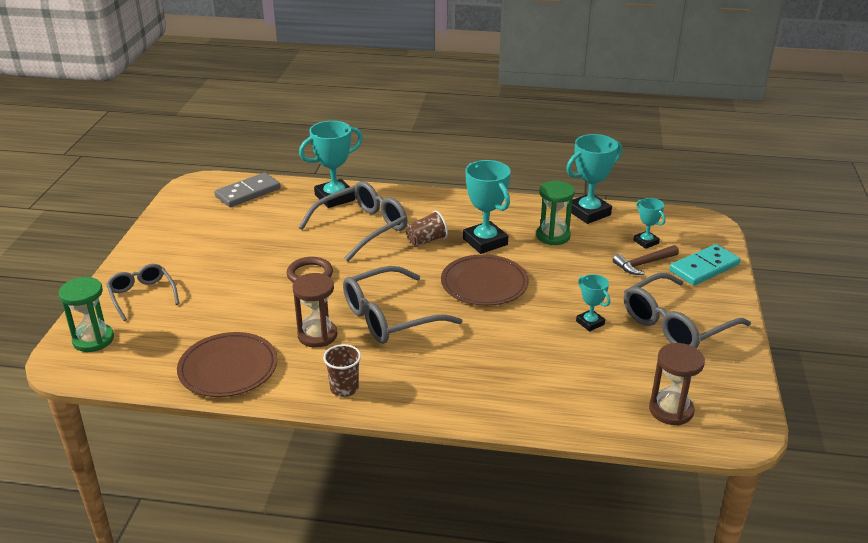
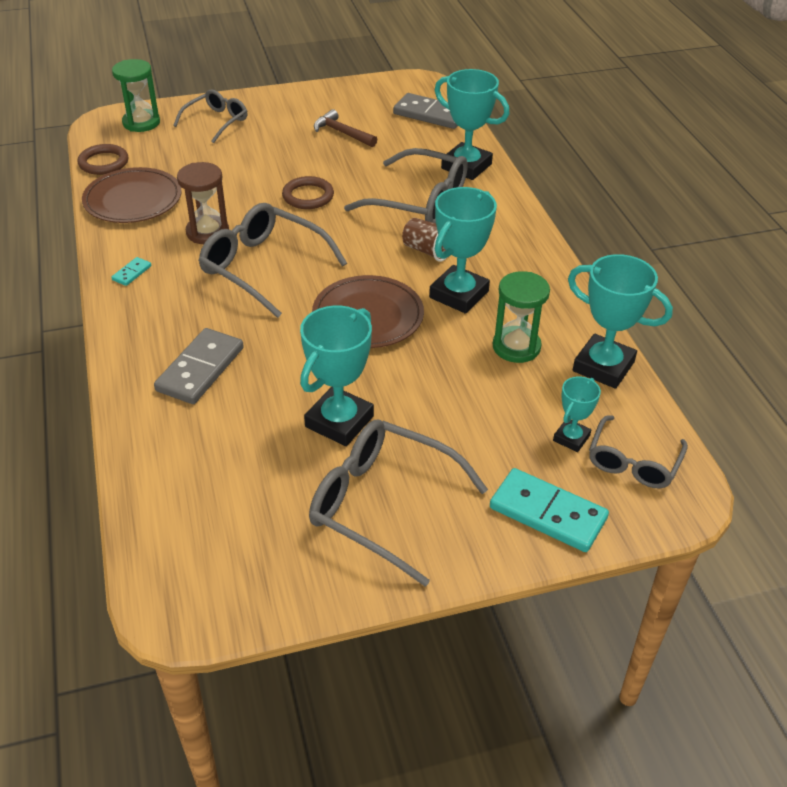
camera: 65 degrees right, 10 degrees up
(143, 376) = (103, 162): none -> brown ring
(344, 388) = (132, 273): brown cup -> turquoise domino
(498, 374) = (200, 369): none -> grey domino
(590, 323) = (339, 421): turquoise trophy -> turquoise trophy, size x1.83
(643, 264) = (510, 446): brown hammer -> brown hammer (342, 133)
(671, 410) = (194, 530): brown hourglass -> none
(674, 229) = (633, 462): none -> grey glasses

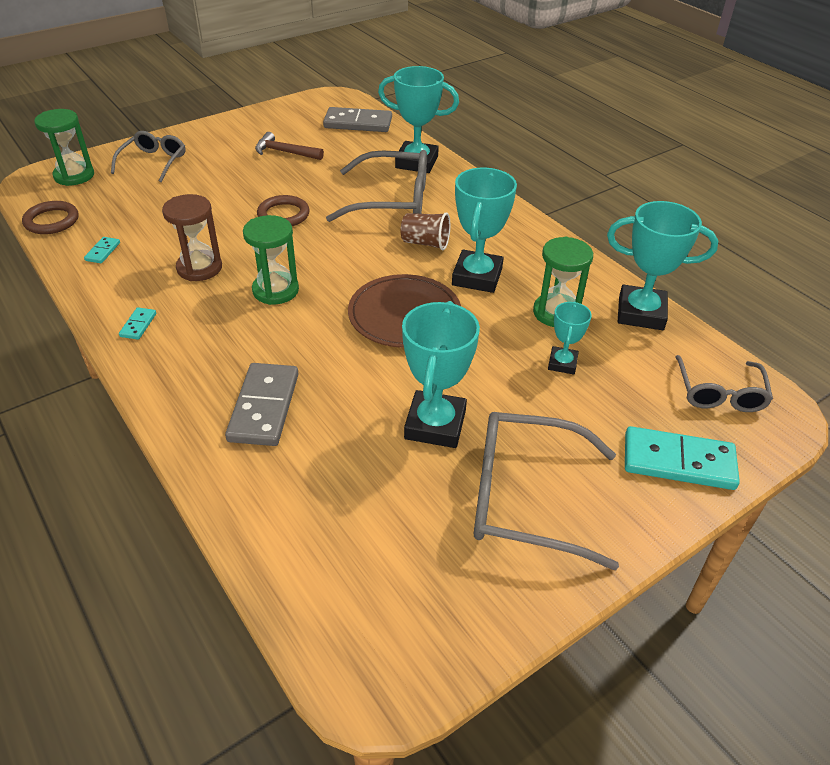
camera: 20 degrees left, 0 degrees up
(133, 200) = (102, 251): brown plate -> turquoise domino
(263, 267) = (275, 290): grey glasses -> green hourglass
(571, 438) = (654, 385): turquoise trophy -> turquoise trophy (562, 363)

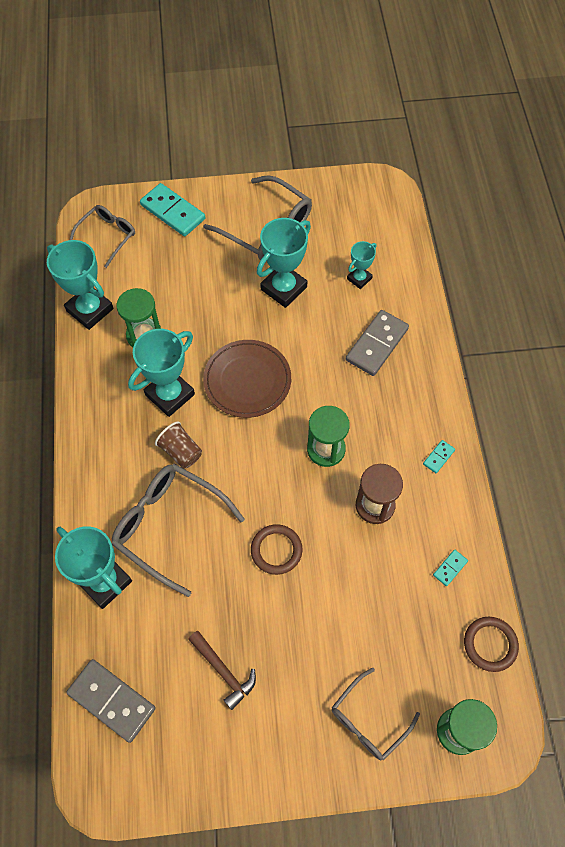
camera: 150 degrees left, 20 degrees up
(562, 363) = (177, 295): turquoise trophy -> turquoise trophy (359, 278)

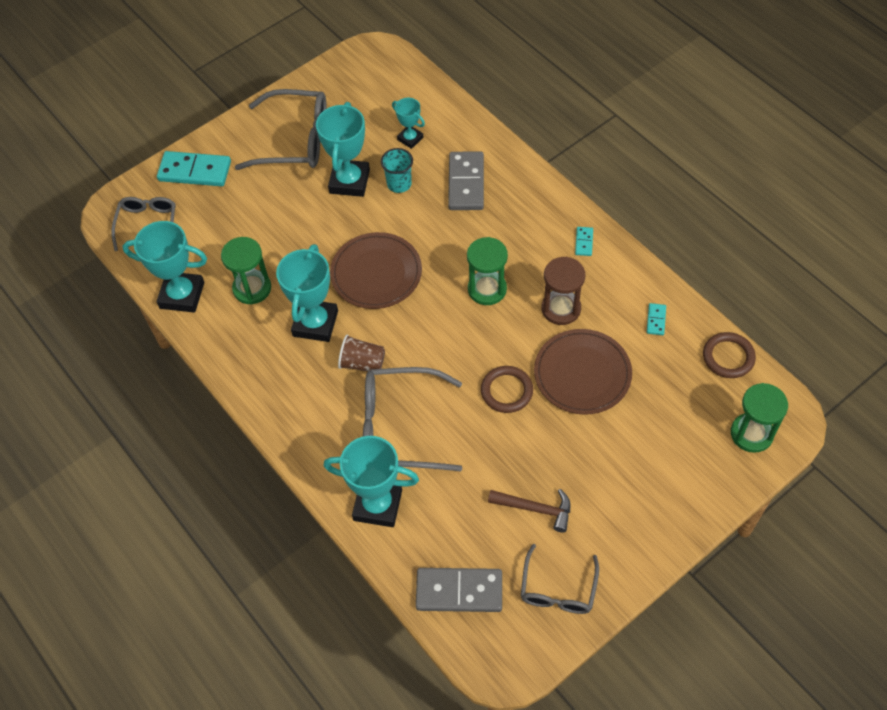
camera: 30 degrees left, 5 degrees down
(321, 313) = (399, 184): none -> turquoise cup
(350, 576) = (582, 374): none -> brown plate
(359, 278) = (410, 139): turquoise trophy -> turquoise trophy turned 60 degrees counterclockwise
(368, 720) = (678, 470): grey glasses -> grey glasses (558, 589)

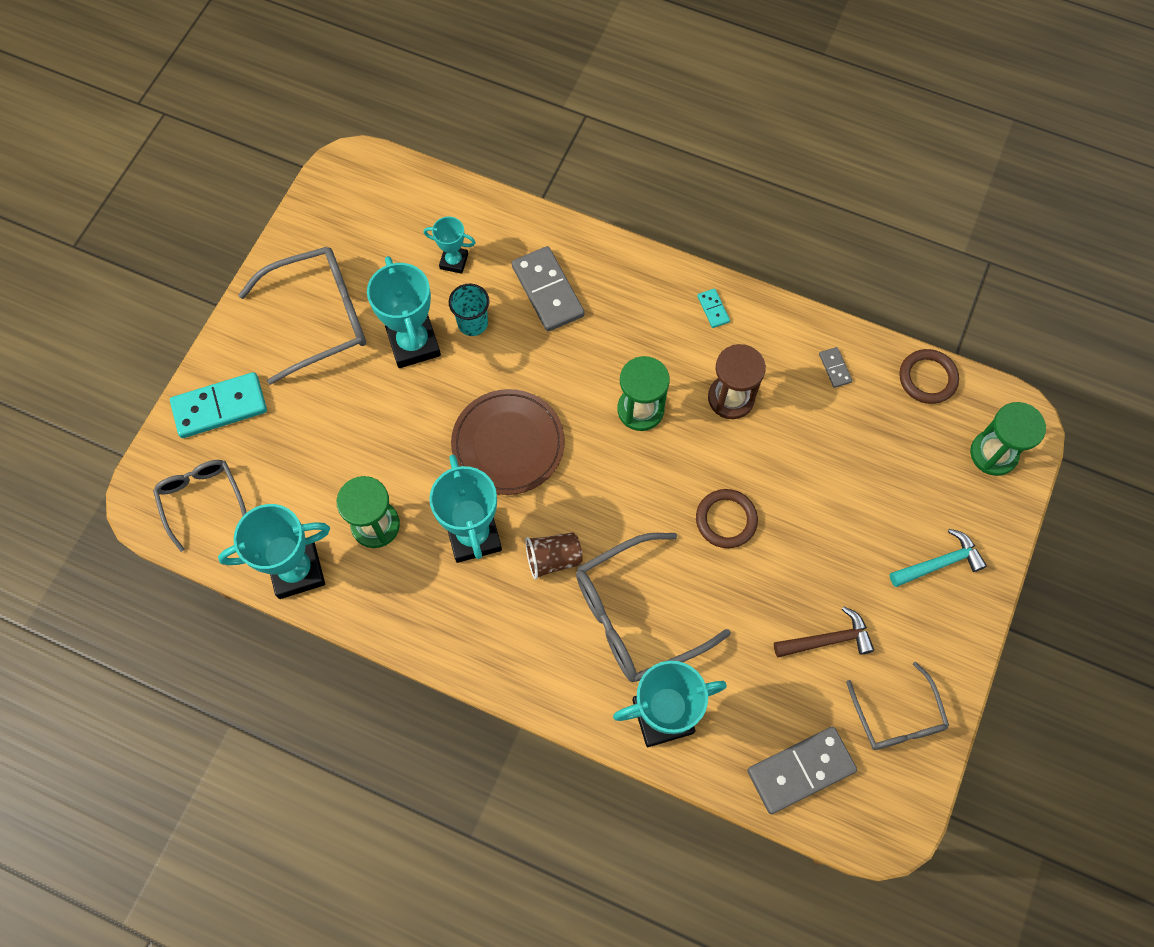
camera: 30 degrees left, 10 degrees up
(582, 374) = (793, 464): brown plate -> none
(656, 320) = (835, 368): turquoise domino -> grey domino
(659, 493) = (939, 563): none -> turquoise hammer

